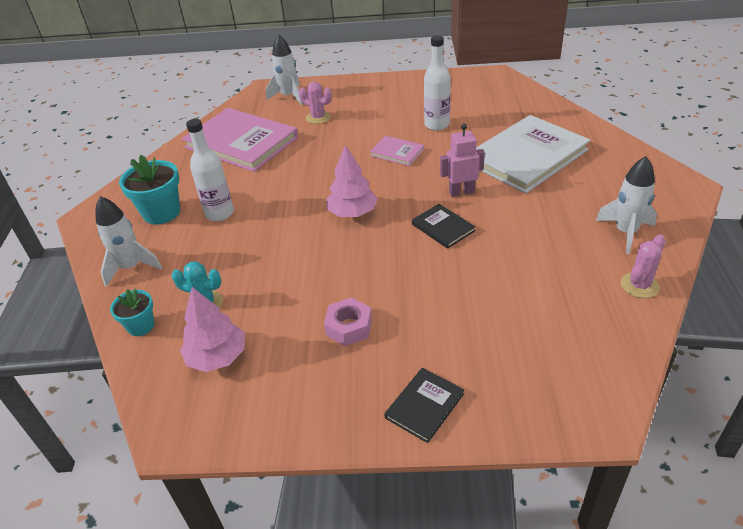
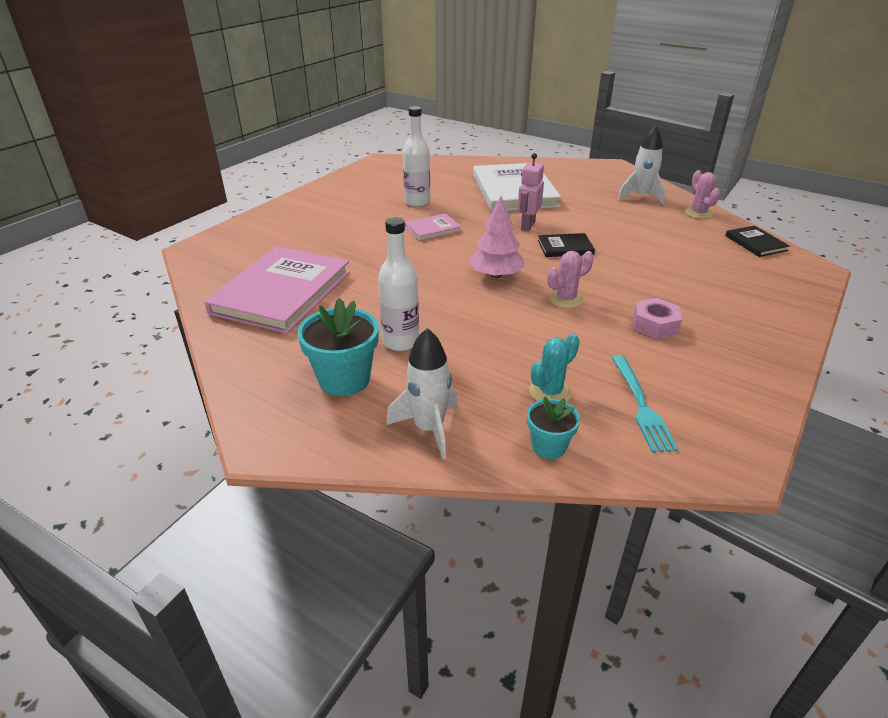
camera: 60 degrees left, 5 degrees down
(217, 357) = (642, 406): pink tree -> turquoise fork
(241, 142) = (282, 292): pink book -> pink book turned 45 degrees counterclockwise
(289, 97) = (240, 243): white rocket -> none
(318, 117) = (310, 242): pink cactus -> pink cactus (566, 299)
(424, 406) = (770, 323): black book -> black book (755, 243)

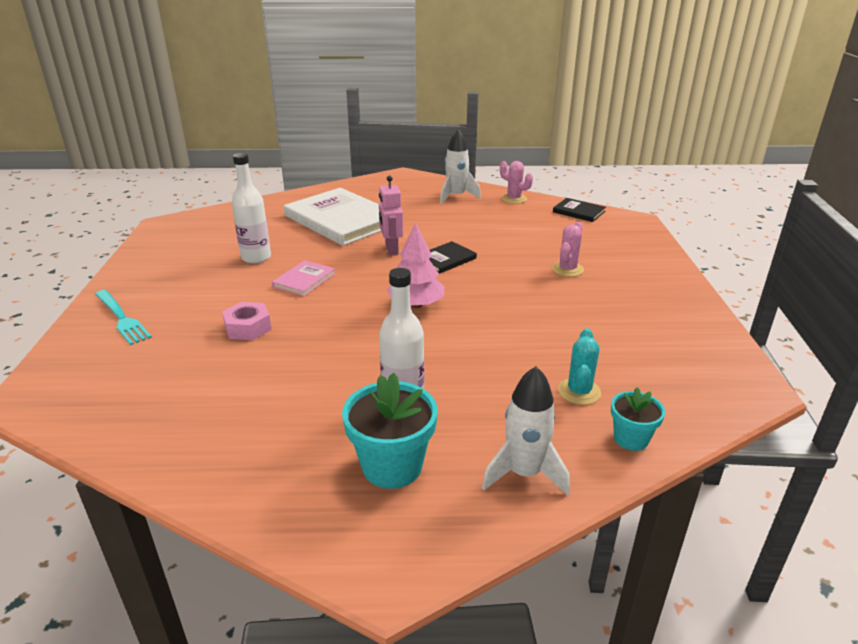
camera: 35 degrees left, 5 degrees down
(282, 292) = (212, 405): pink book -> none
(566, 299) = (498, 305): pink cactus -> pink cactus (567, 269)
(642, 406) = (652, 372): turquoise fork -> turquoise fork (122, 319)
(655, 325) = (587, 302): pink nut -> pink nut (248, 328)

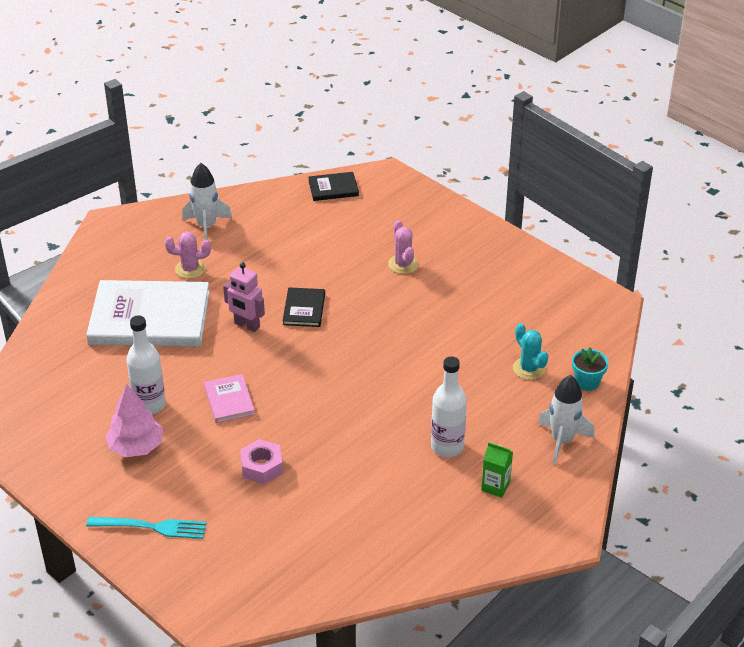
camera: 45 degrees left, 10 degrees up
(392, 466) = (495, 486): turquoise flower pot -> green carton
(416, 305) = (346, 367): pink tree -> pink tree (136, 447)
(514, 199) = (260, 201): pink cactus -> pink cactus (190, 269)

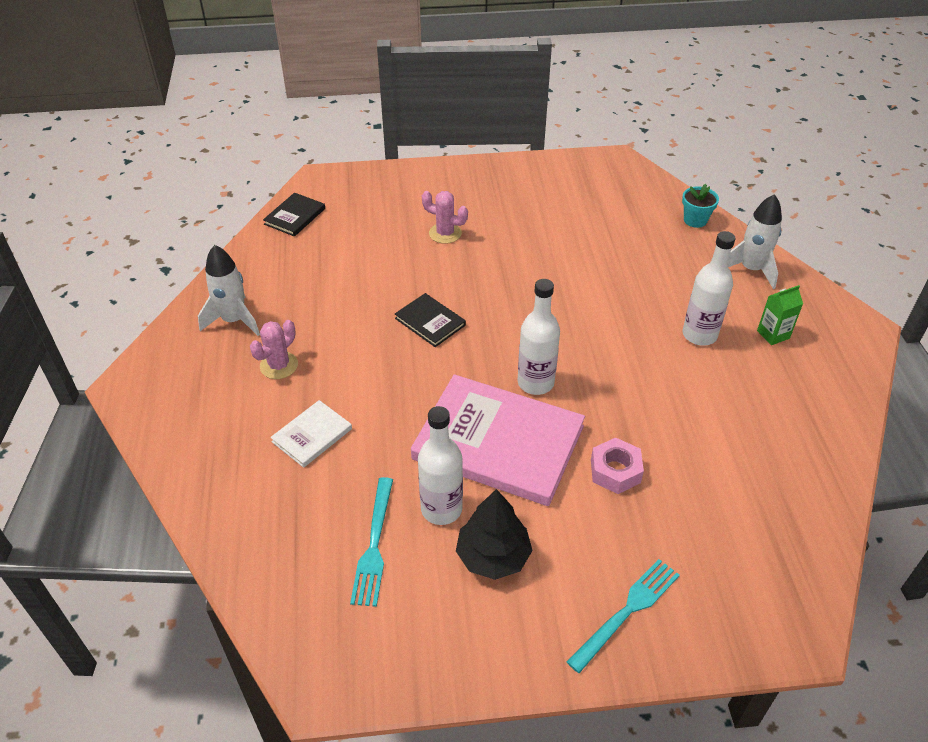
camera: 50 degrees left, 5 degrees up
(94, 393) = (374, 546): none -> turquoise fork
(136, 447) = (493, 556): pink tree -> black tree
(150, 318) = (312, 435): white book -> white book, size x0.46
(229, 400) = (498, 442): pink book -> pink book, size x2.20
(246, 325) = (407, 371): pink robot -> none
(302, 389) = (535, 383): none -> white bottle
(529, 369) = (649, 239): turquoise cactus -> none

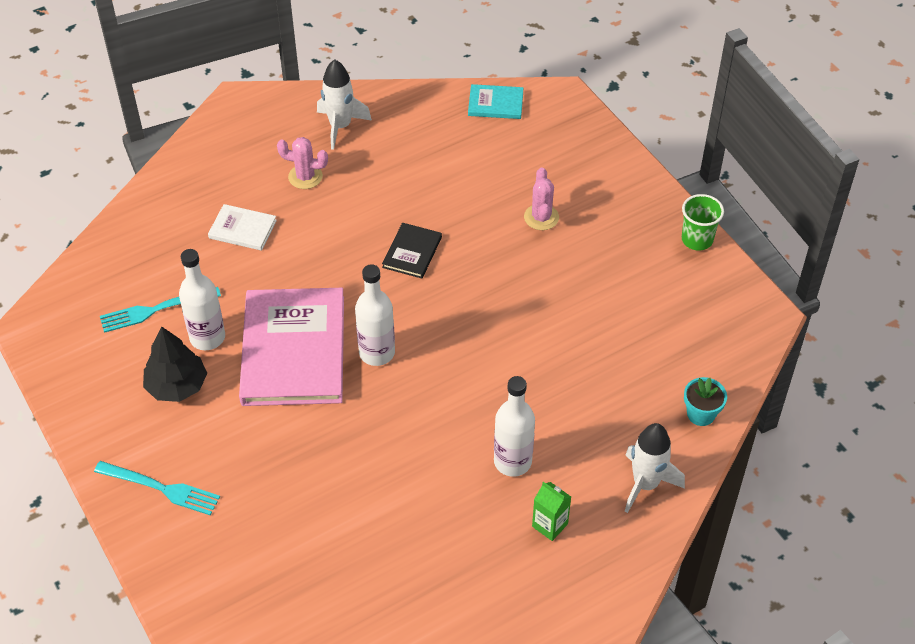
camera: 65 degrees right, 5 degrees up
(295, 216) = (495, 104): black book -> turquoise book
(525, 165) = (697, 239): none -> green cup
(615, 471) = (301, 441): pink nut -> none

